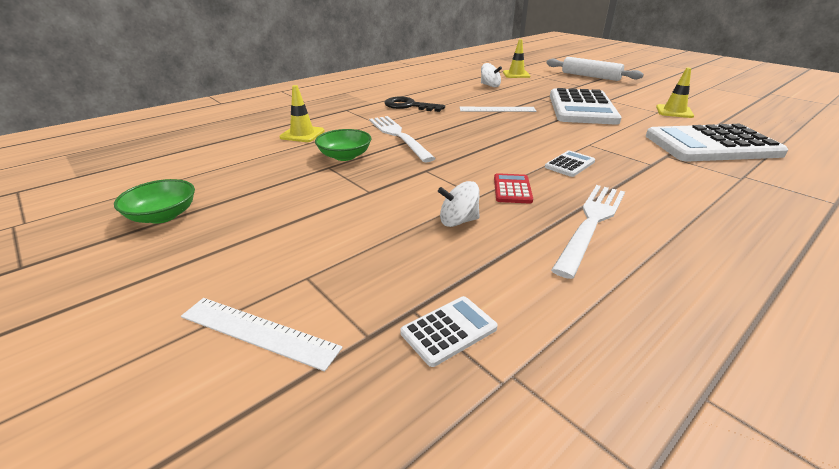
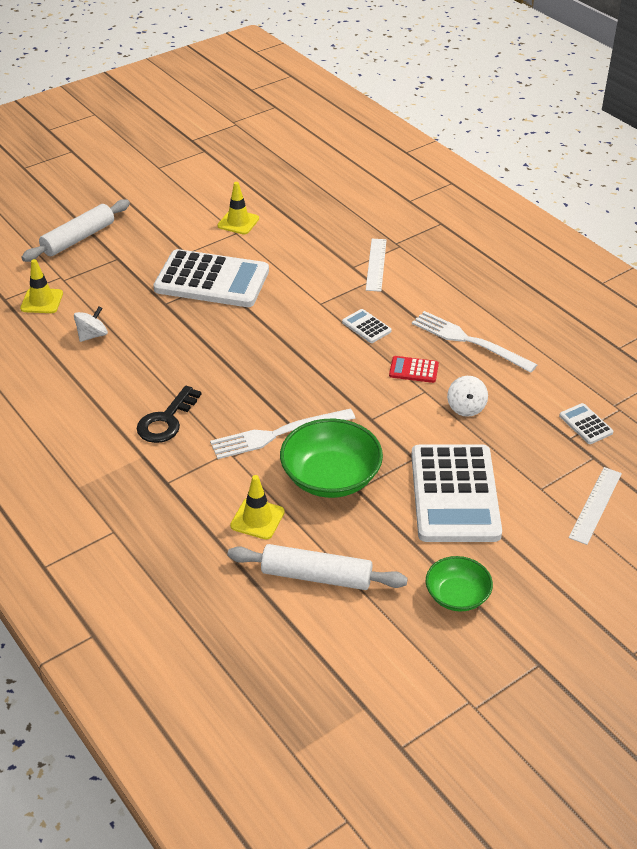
camera: 85 degrees left, 10 degrees up
(230, 155) = (316, 576): none -> white rolling pin
(345, 156) = (331, 477): green bowl -> green bowl, size x1.68
(497, 109) = (200, 345): white ruler -> white ruler (376, 264)
(711, 145) = (333, 234): white calculator -> white calculator (454, 494)

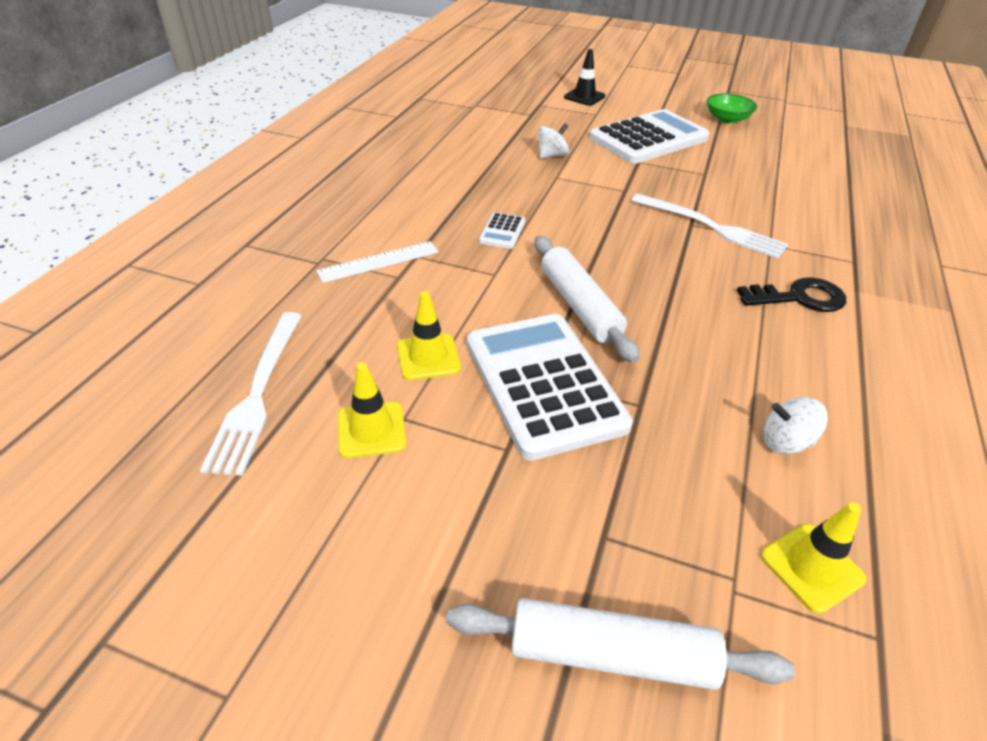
camera: 125 degrees left, 0 degrees up
(257, 519) = (803, 203): yellow traffic cone -> yellow traffic cone (428, 357)
(316, 576) = (801, 164): white rolling pin -> white rolling pin (579, 306)
(331, 477) = (713, 187): green bowl -> none
(413, 370) = (536, 189): red calculator -> none
(469, 341) = (461, 175): white fork -> white fork (257, 393)
(585, 424) = (508, 112): white calculator -> none
(595, 505) = (584, 97): white ruler -> black traffic cone

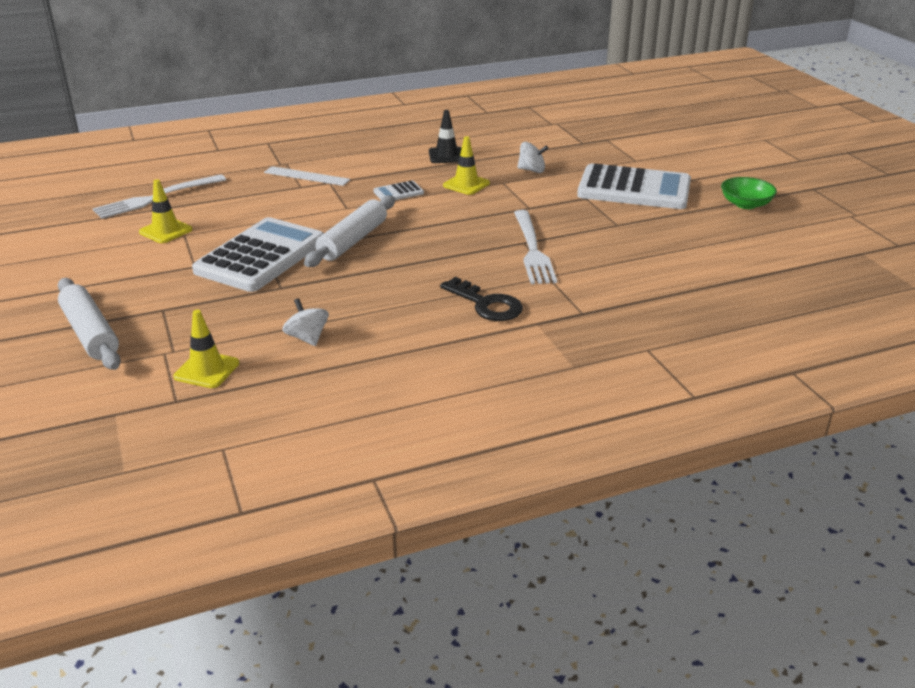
camera: 50 degrees right, 10 degrees down
(428, 357) = (240, 221): yellow traffic cone -> yellow traffic cone (466, 184)
(584, 97) = (657, 147): black traffic cone -> black traffic cone (446, 155)

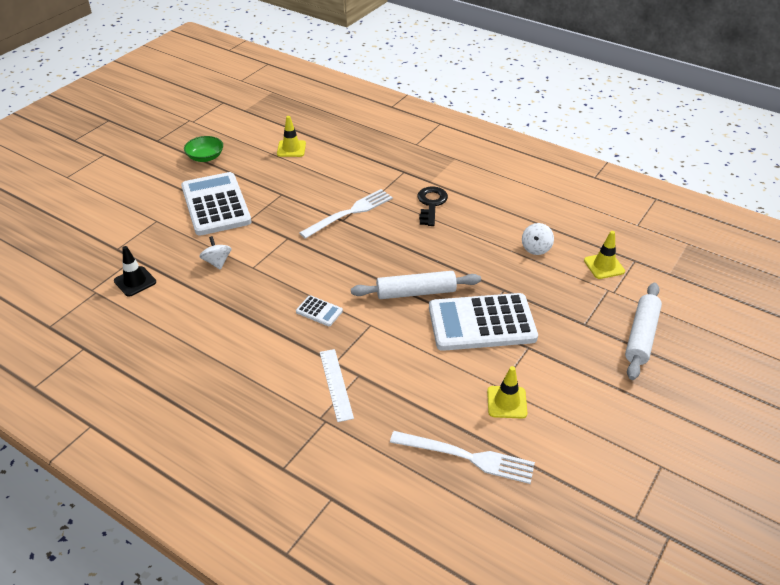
camera: 125 degrees left, 10 degrees up
(446, 155) = (221, 321): black traffic cone -> black traffic cone (135, 281)
(466, 184) = (273, 283): yellow traffic cone -> yellow traffic cone (291, 149)

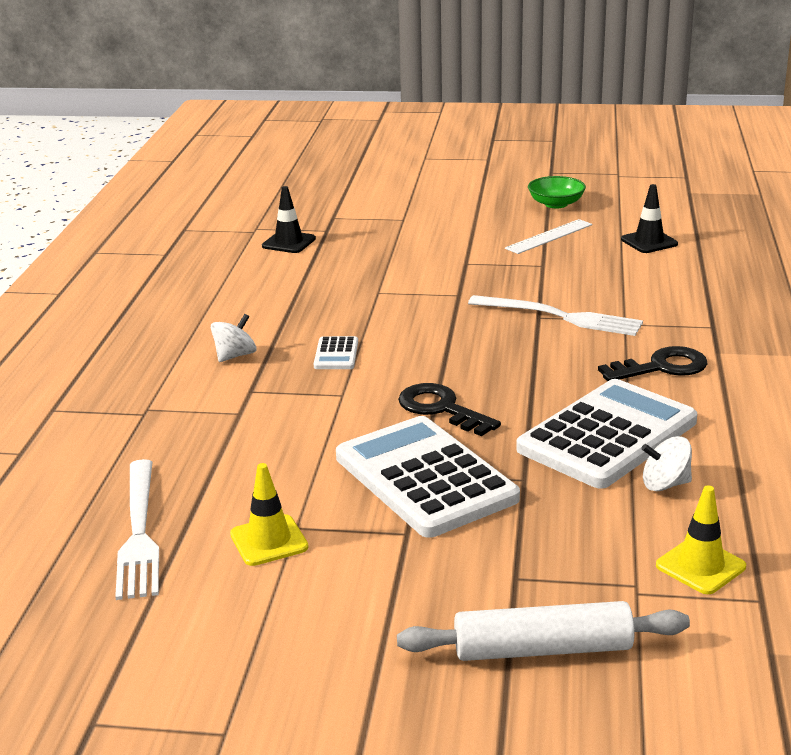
camera: 65 degrees right, 15 degrees down
(216, 205) = (471, 237): white calculator -> white calculator (607, 435)
(217, 262) = (366, 271): white spinning top -> white spinning top (235, 356)
(291, 149) = (649, 242): yellow traffic cone -> black traffic cone
(336, 384) = (211, 402): white ruler -> white ruler (549, 236)
(416, 292) = (441, 409): white rolling pin -> black key

